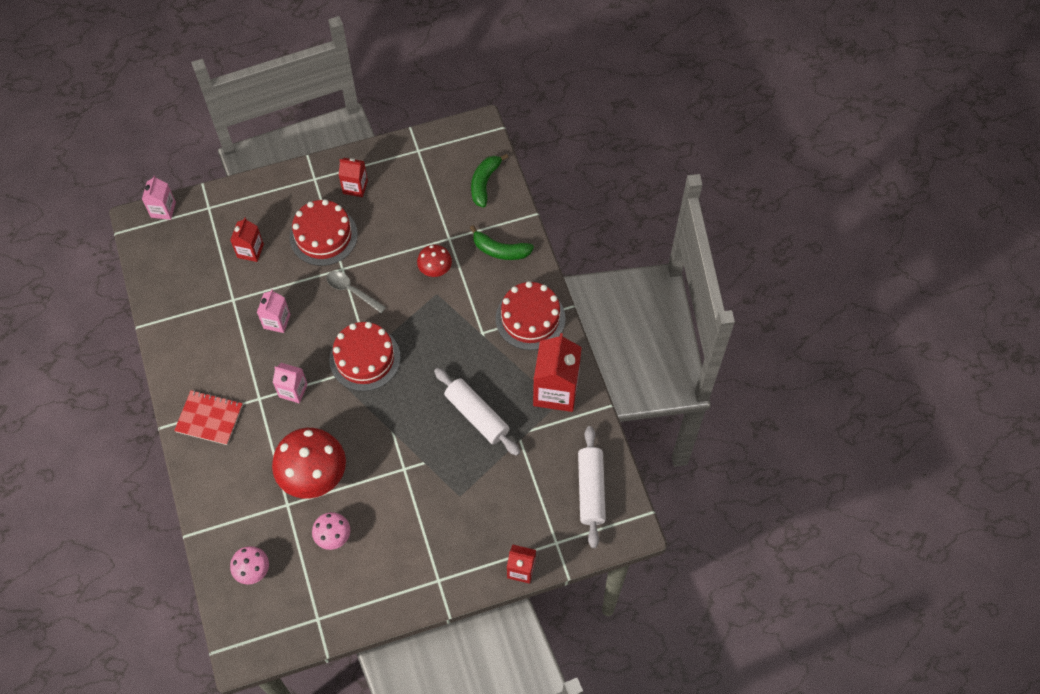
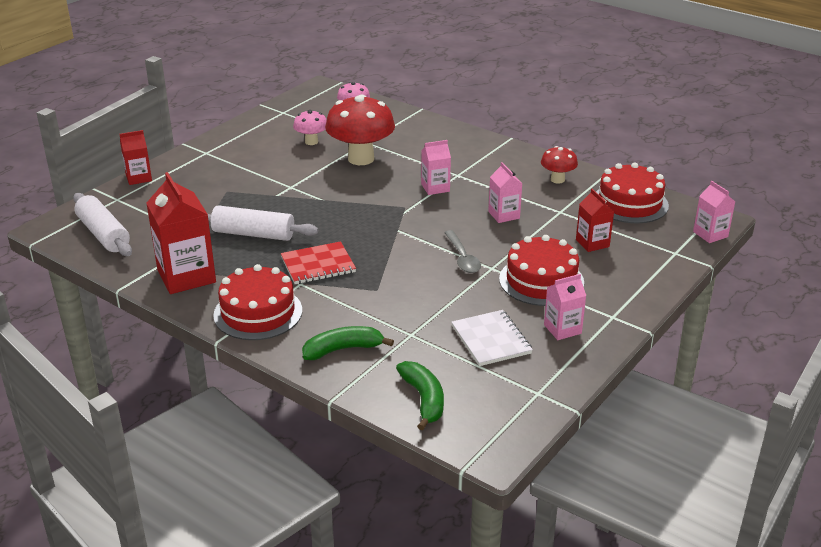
camera: 145 degrees right, 30 degrees down
(209, 418) = (481, 153): red notebook -> red notebook (318, 265)
(352, 291) = (462, 258): grey spoon -> grey spoon turned 75 degrees clockwise
(355, 187) = (562, 329): red carton -> pink carton
(365, 358) = (396, 225): red cake -> red cake (630, 203)
(405, 204) = (491, 340): none -> white notebook
(435, 270) = (397, 305): red mushroom -> red mushroom (557, 180)

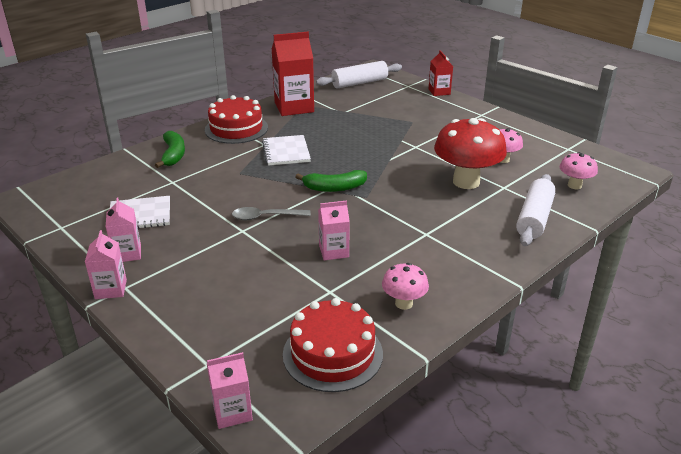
camera: 100 degrees right, 0 degrees up
(253, 234) = (341, 130): white rolling pin -> white rolling pin (534, 218)
(318, 265) = (286, 152): red notebook -> white notebook
(424, 399) = (95, 179): green banana -> green banana (334, 188)
(435, 188) = (399, 217): pink carton -> pink carton (111, 289)
(541, 281) = (206, 255): red cake -> none
(557, 180) = (404, 303): red mushroom -> pink mushroom
(592, 243) = (256, 301): red carton -> none

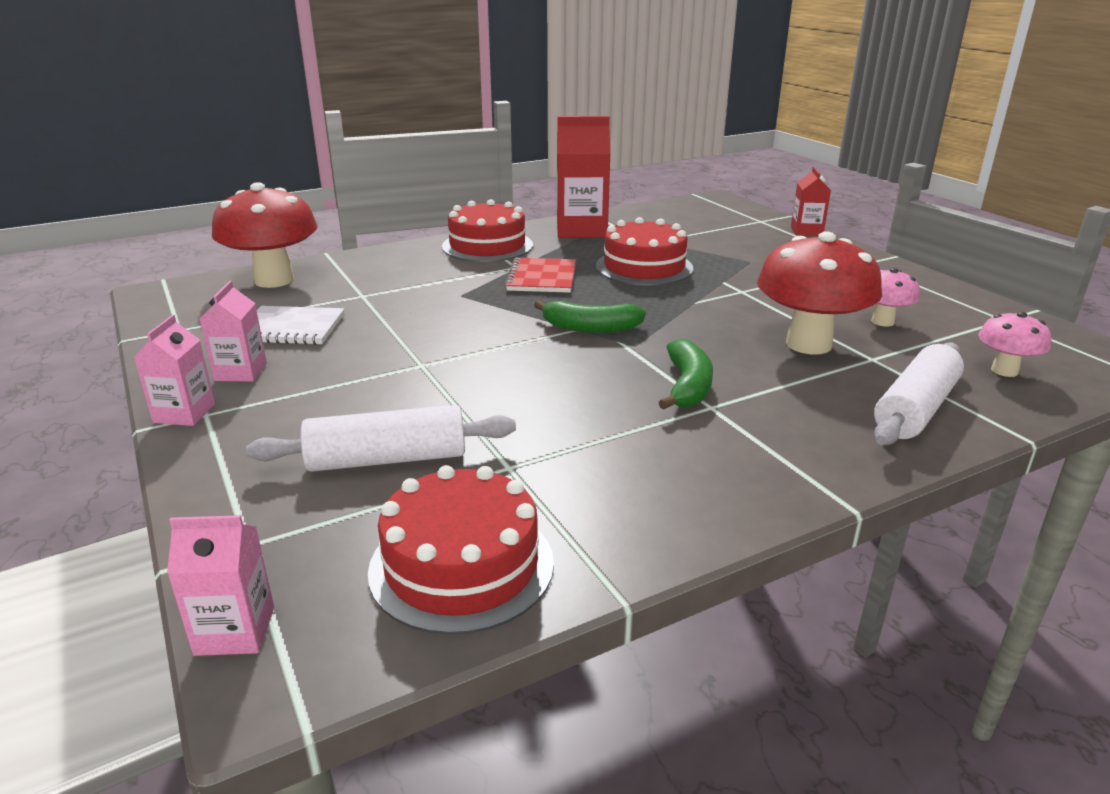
camera: 15 degrees right, 5 degrees down
(102, 177) = (274, 280): none -> red mushroom
(173, 155) = (384, 266): green banana -> green banana (688, 386)
(265, 217) = (465, 352): grey spoon -> none
(286, 152) = (542, 278): white notebook -> red notebook
(334, 251) = (545, 410): pink carton -> none
(348, 134) = (644, 267): none -> red cake
(359, 83) = (689, 212): white rolling pin -> white rolling pin (387, 459)
(404, 303) = (627, 505): pink mushroom -> none

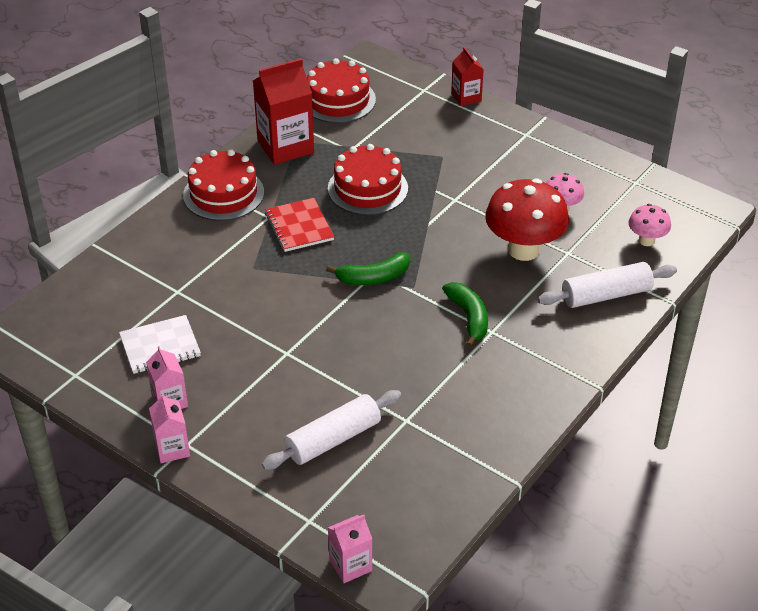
camera: 25 degrees left, 15 degrees up
(274, 280) = (88, 295): red mushroom -> none
(461, 565) = (428, 492): red cake -> red cake (338, 100)
(915, 409) = (606, 295): white rolling pin -> white rolling pin turned 60 degrees clockwise

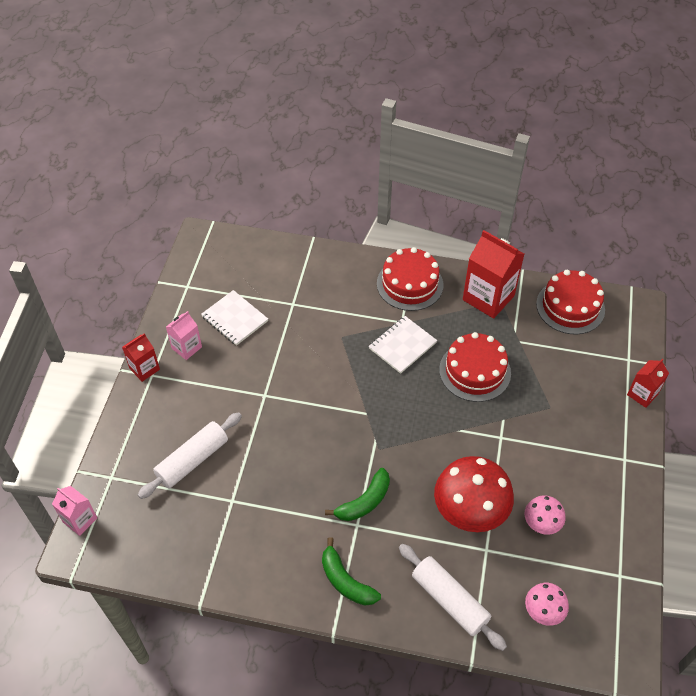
camera: 65 degrees right, 10 degrees up
(172, 449) = (144, 369): pink carton -> red carton
(299, 226) = (402, 345): red notebook -> white notebook
(333, 439) = (192, 460): white rolling pin -> white rolling pin turned 75 degrees counterclockwise
(373, 277) = (373, 417): green banana -> green banana (345, 581)

